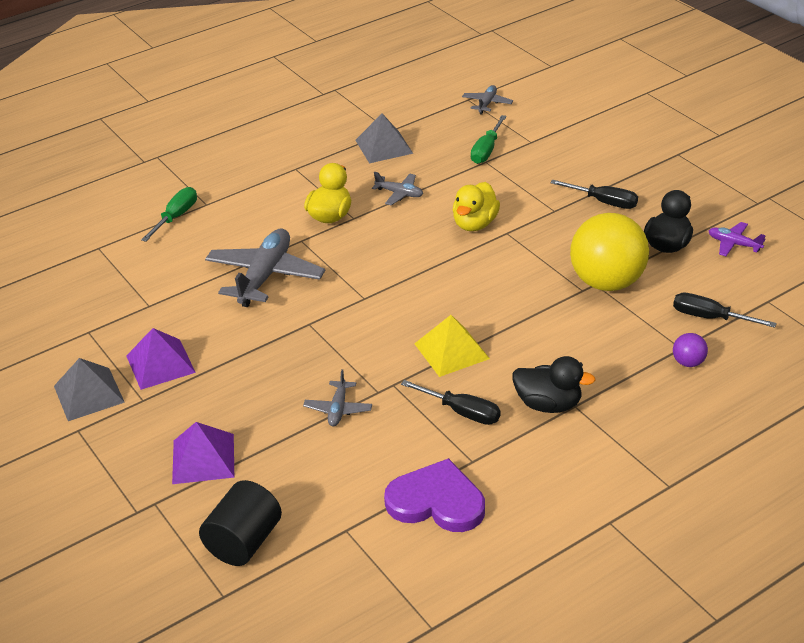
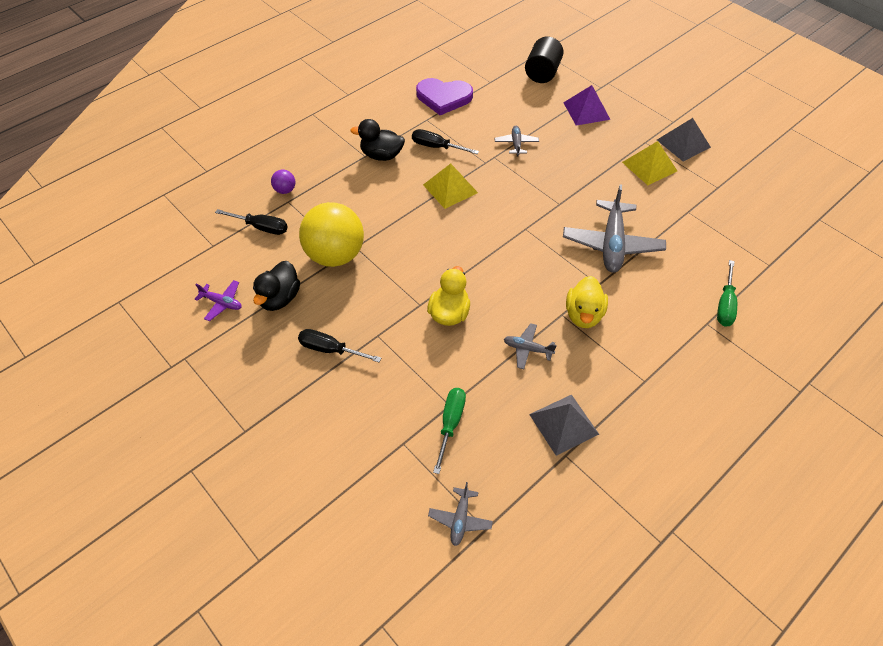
camera: 170 degrees right, 15 degrees up
(160, 364) = (649, 166): purple pyramid -> yellow pyramid

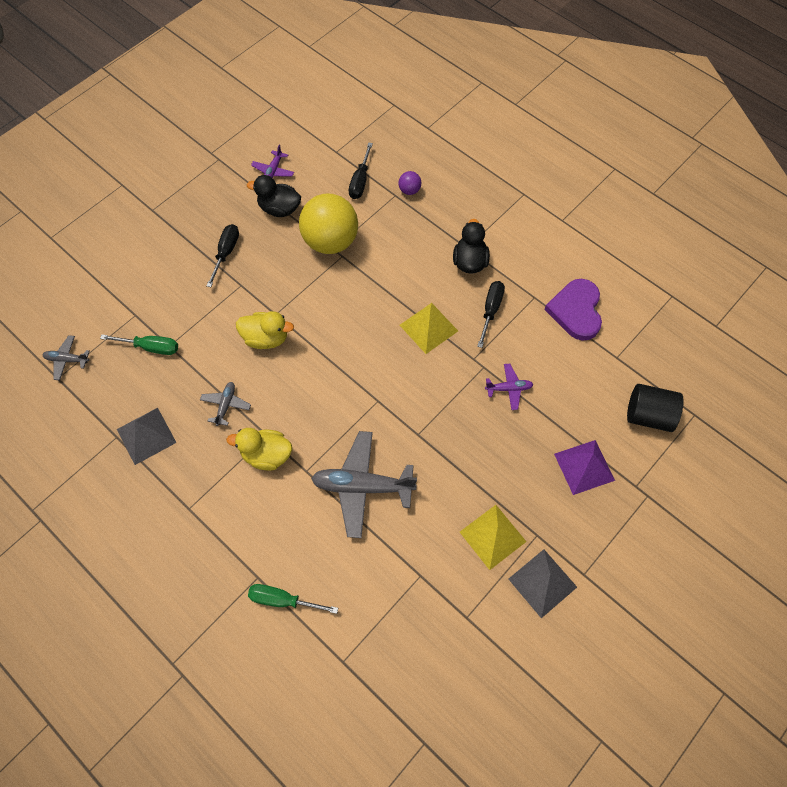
camera: 85 degrees right, 10 degrees up
(516, 144) = (509, 389): grey plane -> purple plane

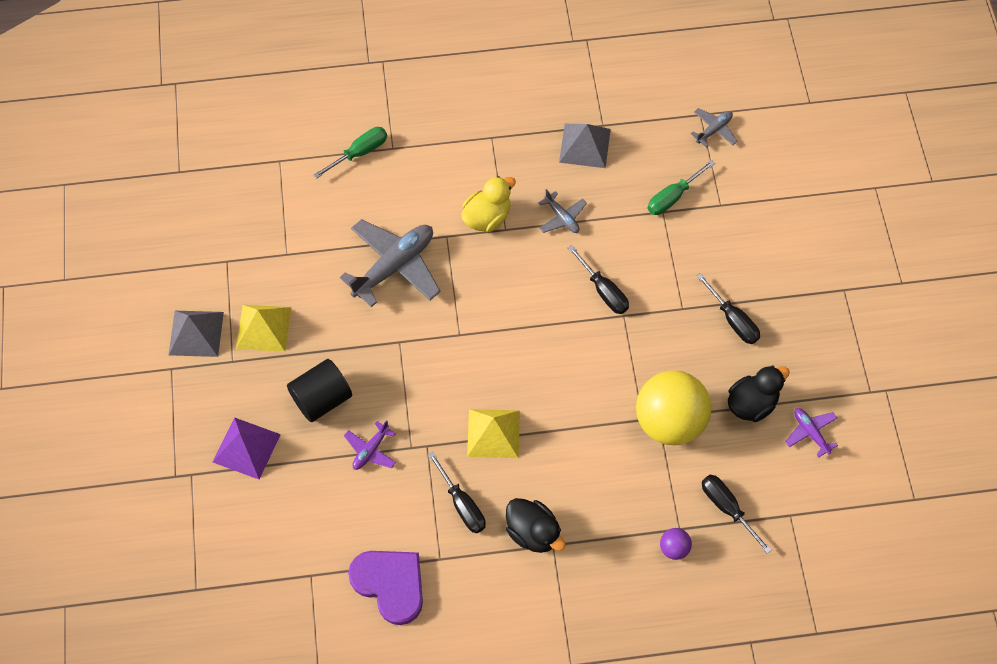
camera: 130 degrees right, 0 degrees up
(266, 338) = (603, 290): yellow duck -> black screwdriver
(648, 415) = (234, 547): black cylinder -> black cylinder (322, 399)

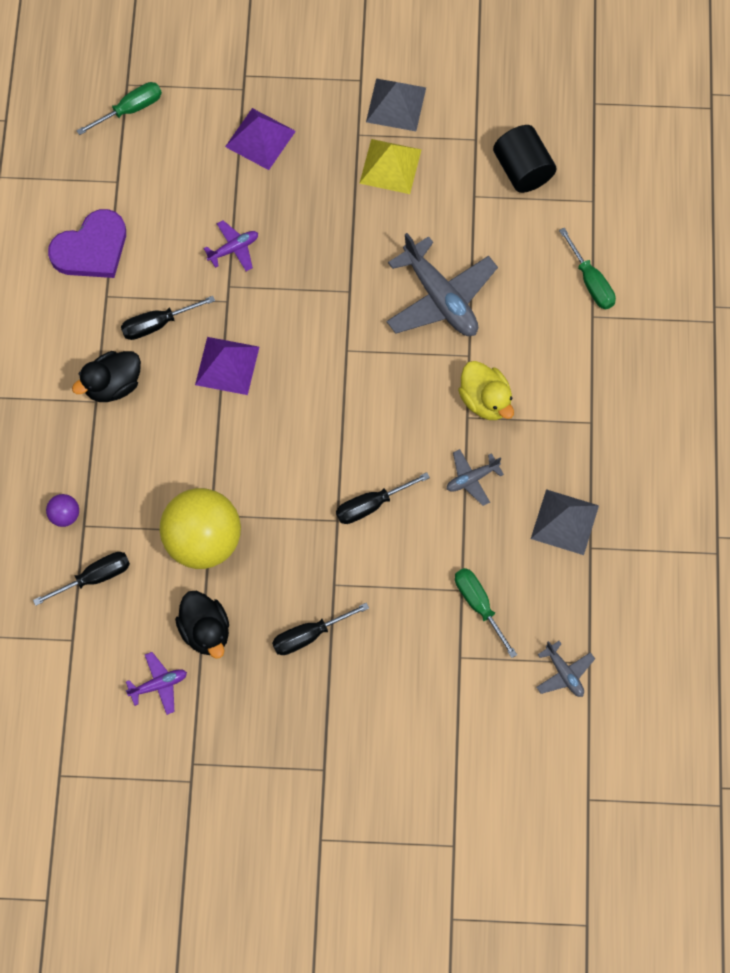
camera: 100 degrees right, 5 degrees up
(226, 580) = (130, 110): none -> green screwdriver
(322, 399) = (299, 211): black cylinder -> black cylinder (523, 170)
(371, 450) = (233, 249): purple plane -> purple plane turned 105 degrees clockwise
(493, 433) = (227, 365): yellow pyramid -> purple pyramid

